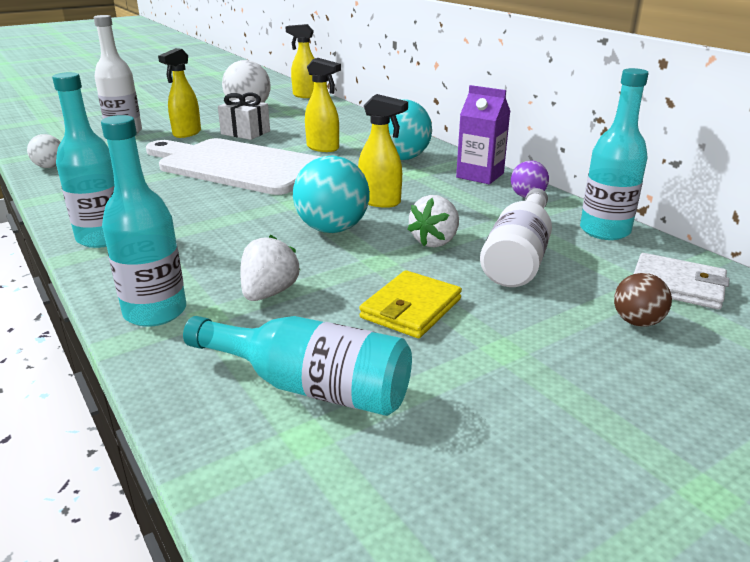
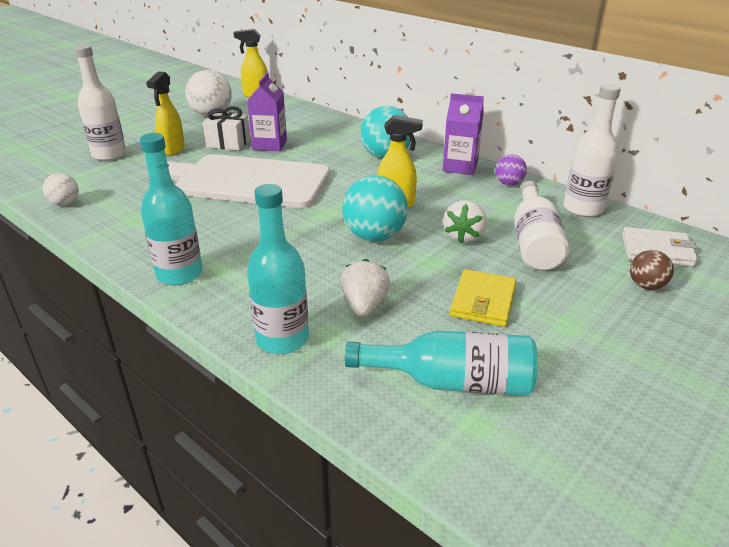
camera: 15 degrees left, 5 degrees up
(286, 137) = (270, 145): none -> purple carton
(323, 148) = (311, 153): yellow spray bottle -> none
(604, 231) = (583, 209): turquoise bottle -> white bottle

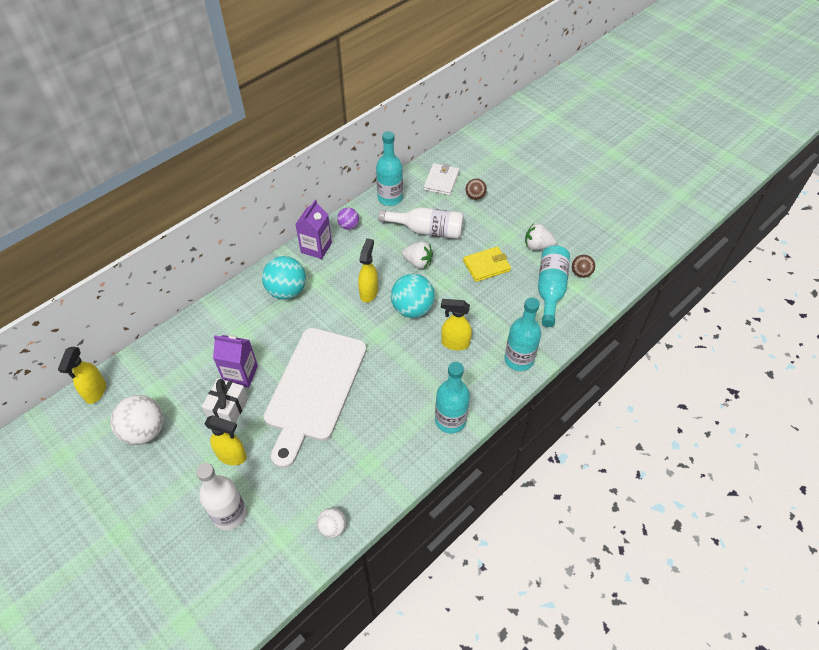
camera: 85 degrees left, 20 degrees up
(314, 274) = (455, 343): none -> yellow spray bottle
(364, 306) = (489, 320): white strawberry -> white strawberry (537, 246)
(483, 301) = (486, 266): yellow wallet -> yellow wallet turned 45 degrees counterclockwise
(514, 432) = (581, 273): none -> brown ball
(583, 209) = (390, 198): white bottle -> turquoise bottle

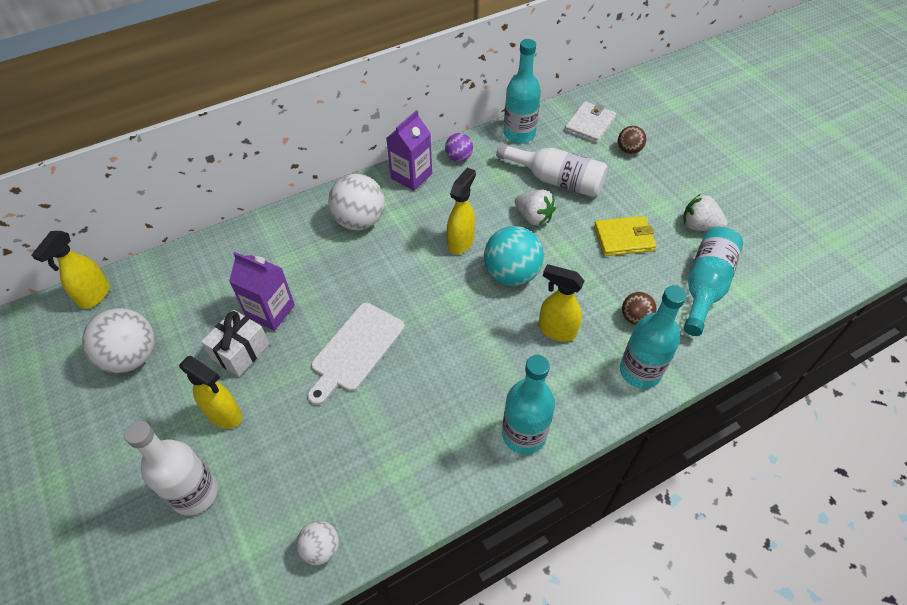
camera: 15 degrees right, 0 degrees up
(287, 291) = (360, 221): turquoise ball -> white ball
(314, 388) = (355, 350): white cutting board -> white cutting board, size x0.59
(581, 273) = (753, 273): brown ball -> brown ball (635, 318)

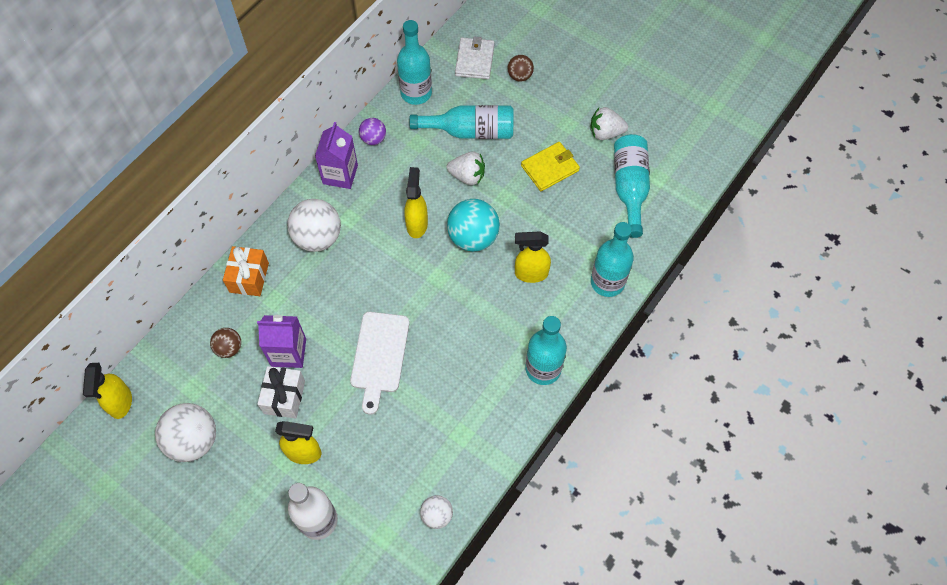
camera: 25 degrees left, 10 degrees up
(277, 232) = (249, 277): none -> orange gift
(556, 180) = (470, 131): white bottle -> turquoise bottle
(635, 318) = (587, 238): brown ball -> brown ball (229, 348)

